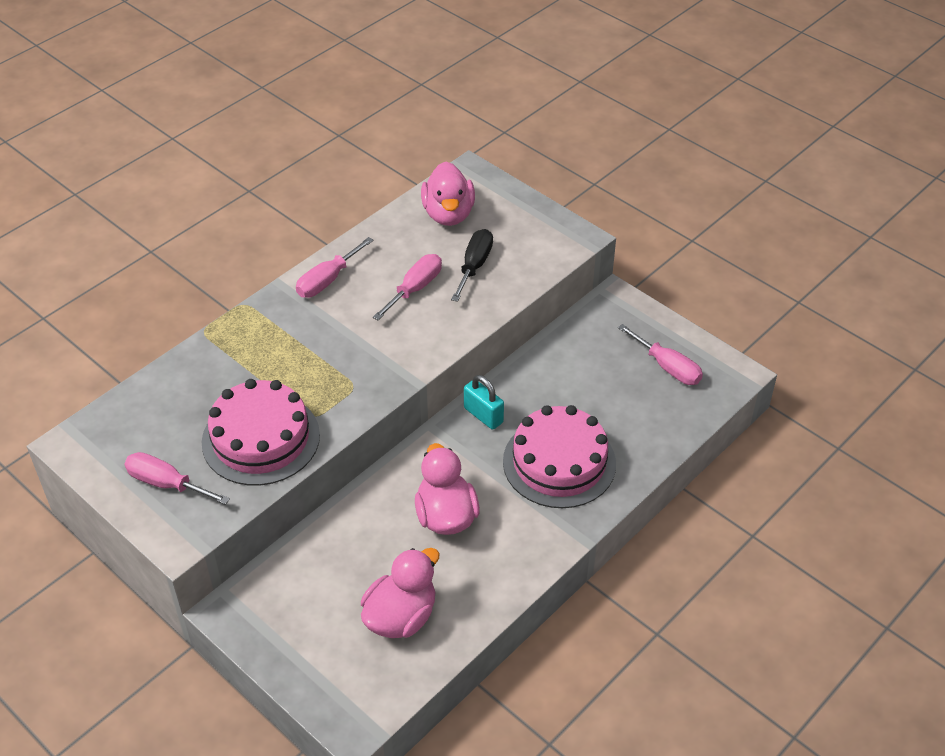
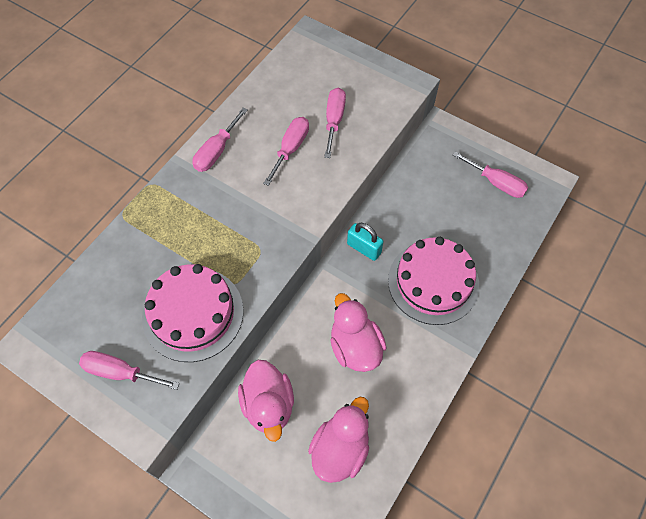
camera: 10 degrees left, 15 degrees up
(448, 214) = (302, 75): pink duck -> pink duck (268, 405)
(474, 266) = (334, 121): black screwdriver -> pink screwdriver

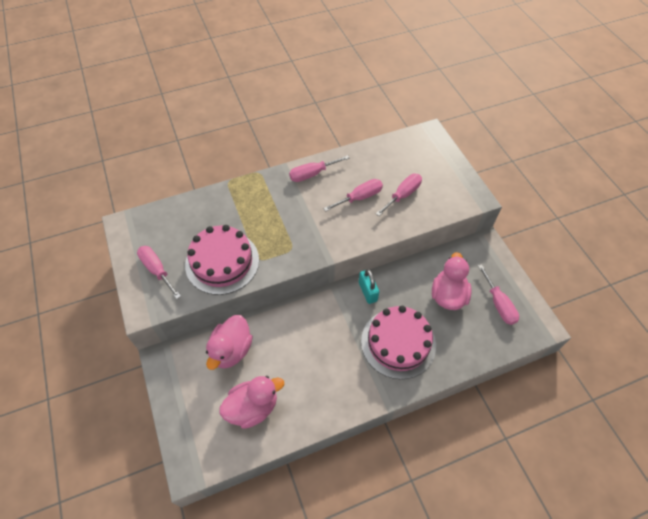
camera: 35 degrees right, 5 degrees down
(355, 347) = (312, 350): pink duck -> pink duck (448, 295)

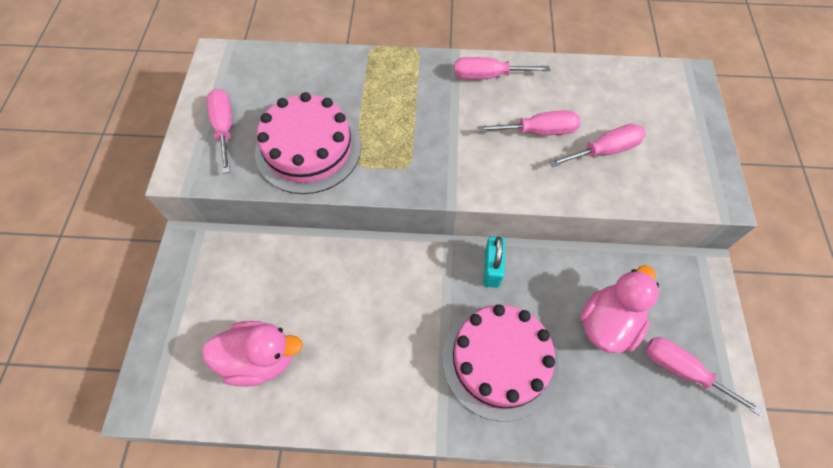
camera: 25 degrees right, 5 degrees up
(231, 350) = (274, 270): pink duck -> none
(498, 304) = (682, 370): pink screwdriver -> pink screwdriver turned 120 degrees clockwise

